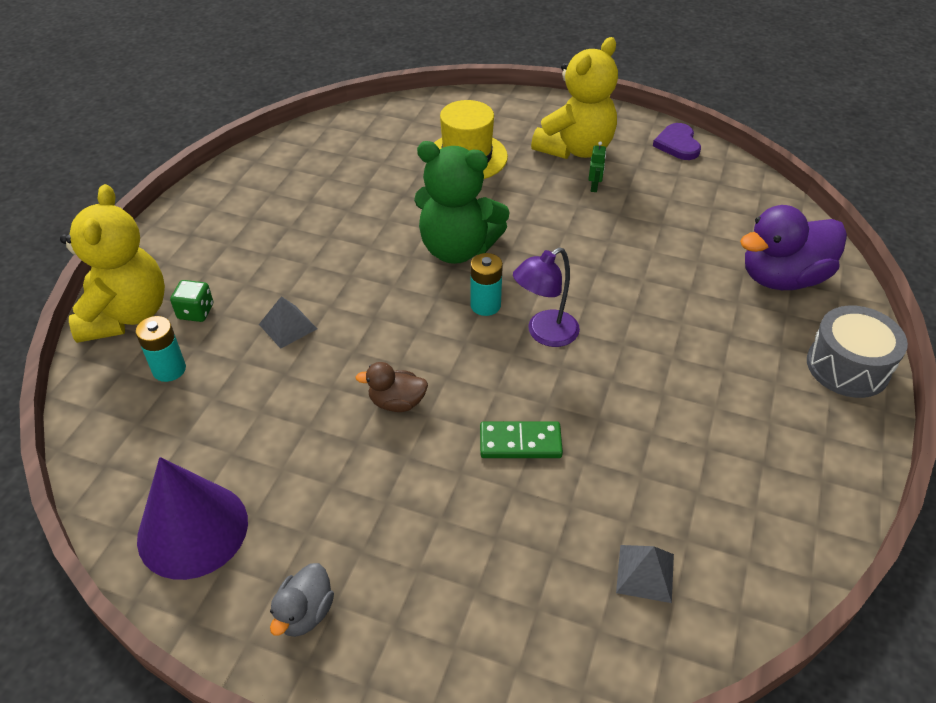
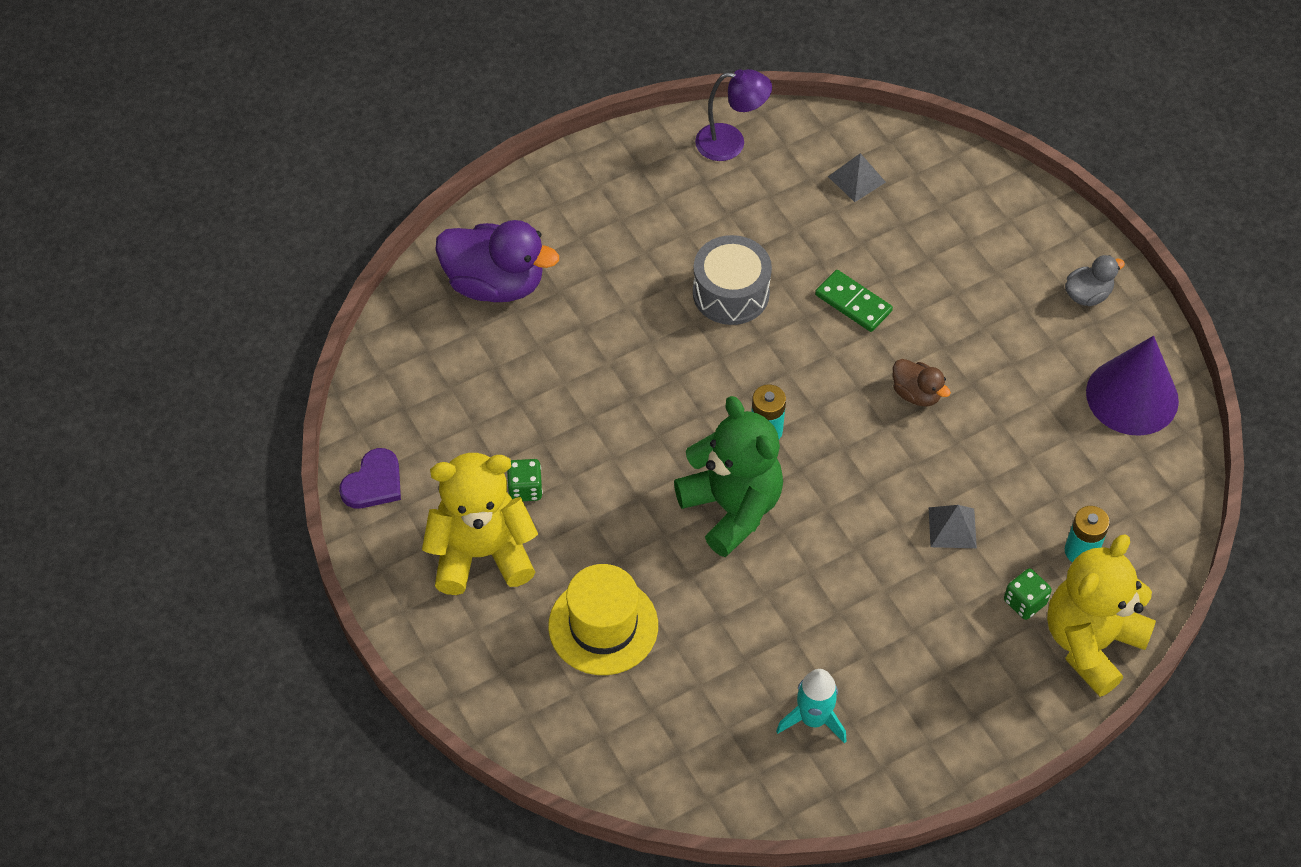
camera: 140 degrees left, 10 degrees up
(297, 182) = (813, 719): none -> turquoise rocket
(544, 334) = (745, 371): purple lamp -> purple lamp (731, 143)
(594, 187) = (525, 489): green robot -> green dice
(847, 366) = (554, 193): grey drum -> grey drum (731, 293)

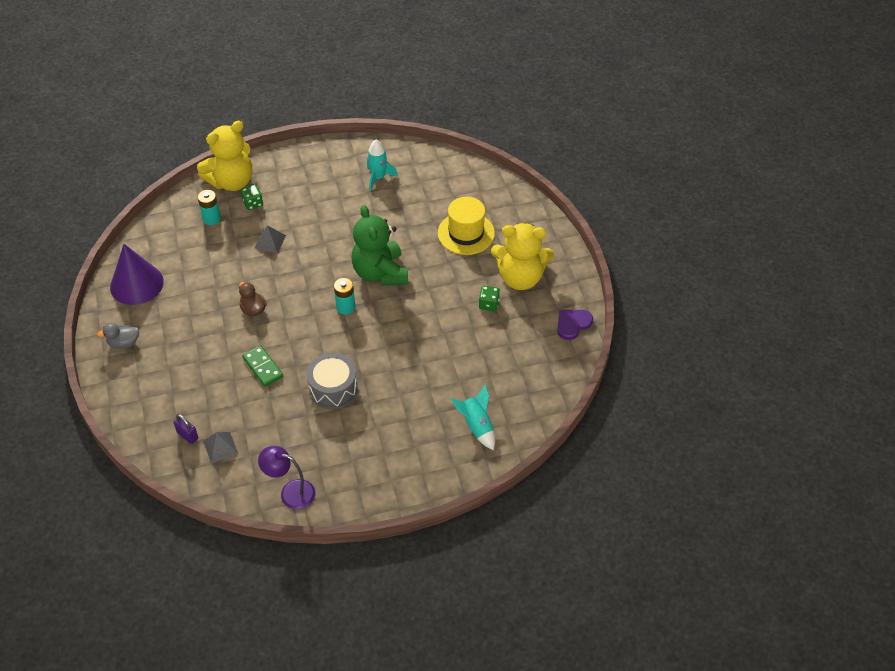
camera: 165 degrees left, 5 degrees down
(495, 284) = (477, 426): purple duck -> turquoise rocket
(911, 184) = (187, 435): none -> purple padlock

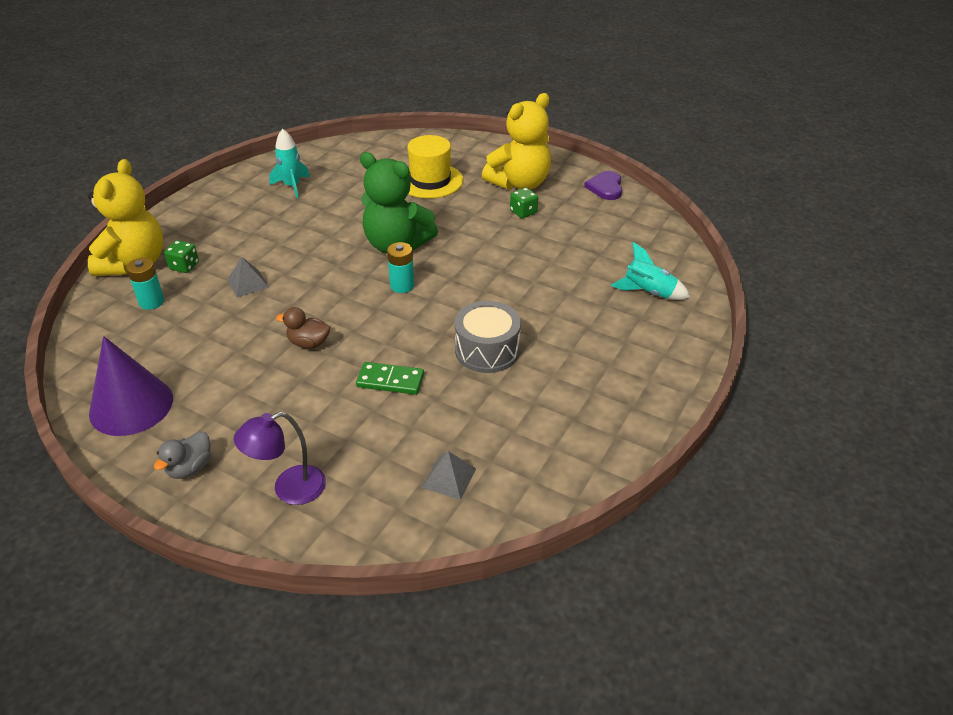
camera: 45 degrees left, 10 degrees down
(187, 435) = (396, 495): purple padlock -> none
(290, 492) = (580, 459): purple lamp -> purple lamp (289, 489)

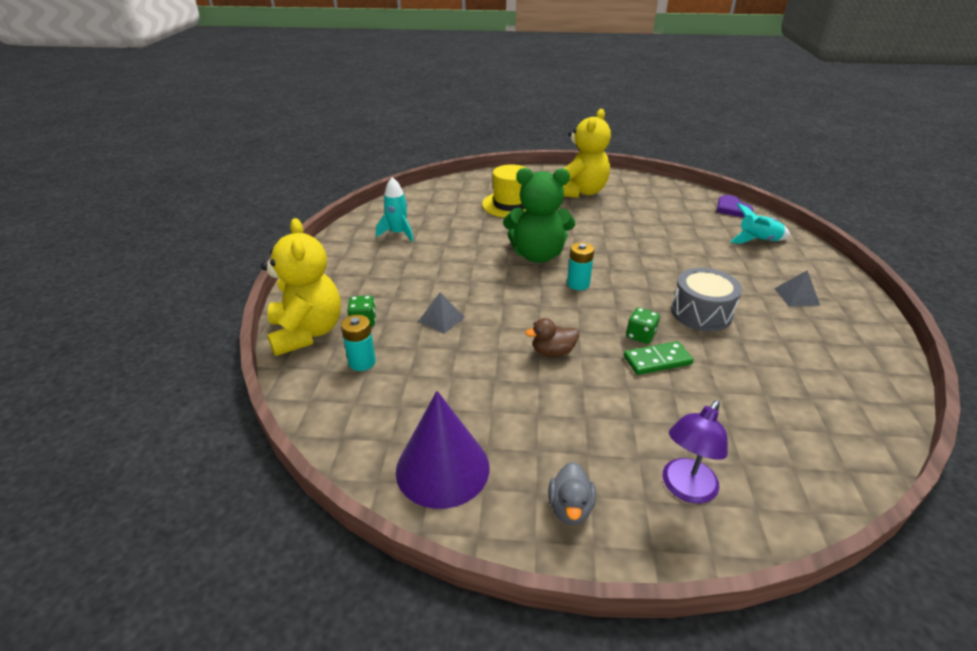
camera: 25 degrees left, 5 degrees down
(449, 478) = (799, 423): grey pyramid -> grey pyramid (796, 296)
(523, 212) = (606, 210): green dice -> green dice (640, 335)
(605, 187) = (643, 182): purple heart -> purple heart (732, 209)

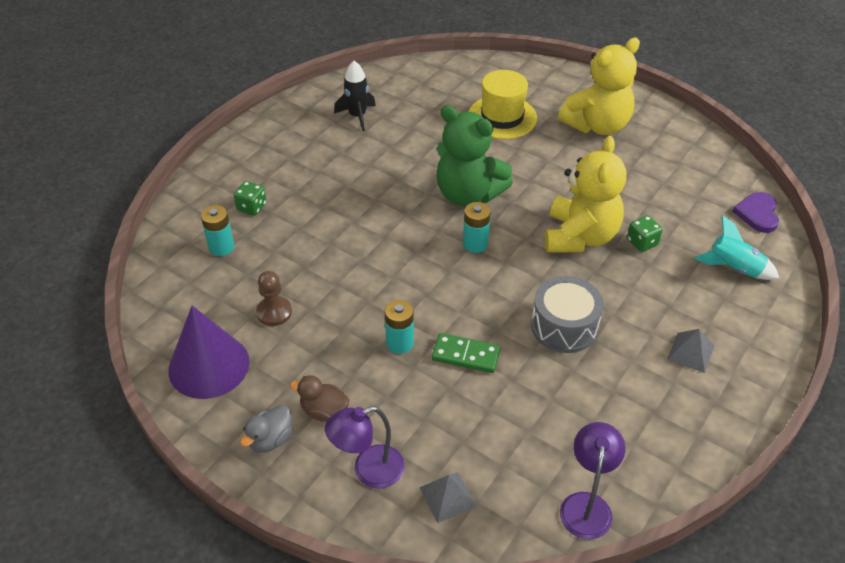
camera: 30 degrees right, 10 degrees up
(307, 332) = (201, 200): yellow teddy bear -> yellow teddy bear (580, 237)
(398, 233) = (357, 116): turquoise rocket -> black rocket
(441, 319) = (317, 231): grey pyramid -> grey pyramid (447, 497)
(464, 394) = (274, 312): none -> brown pawn
(553, 352) = (381, 306): brown duck -> brown duck (324, 411)
(597, 373) = (400, 343): none -> turquoise battery
(640, 335) = (477, 324): green dice -> green dice (642, 242)
(867, 428) = (586, 505): none -> purple lamp

